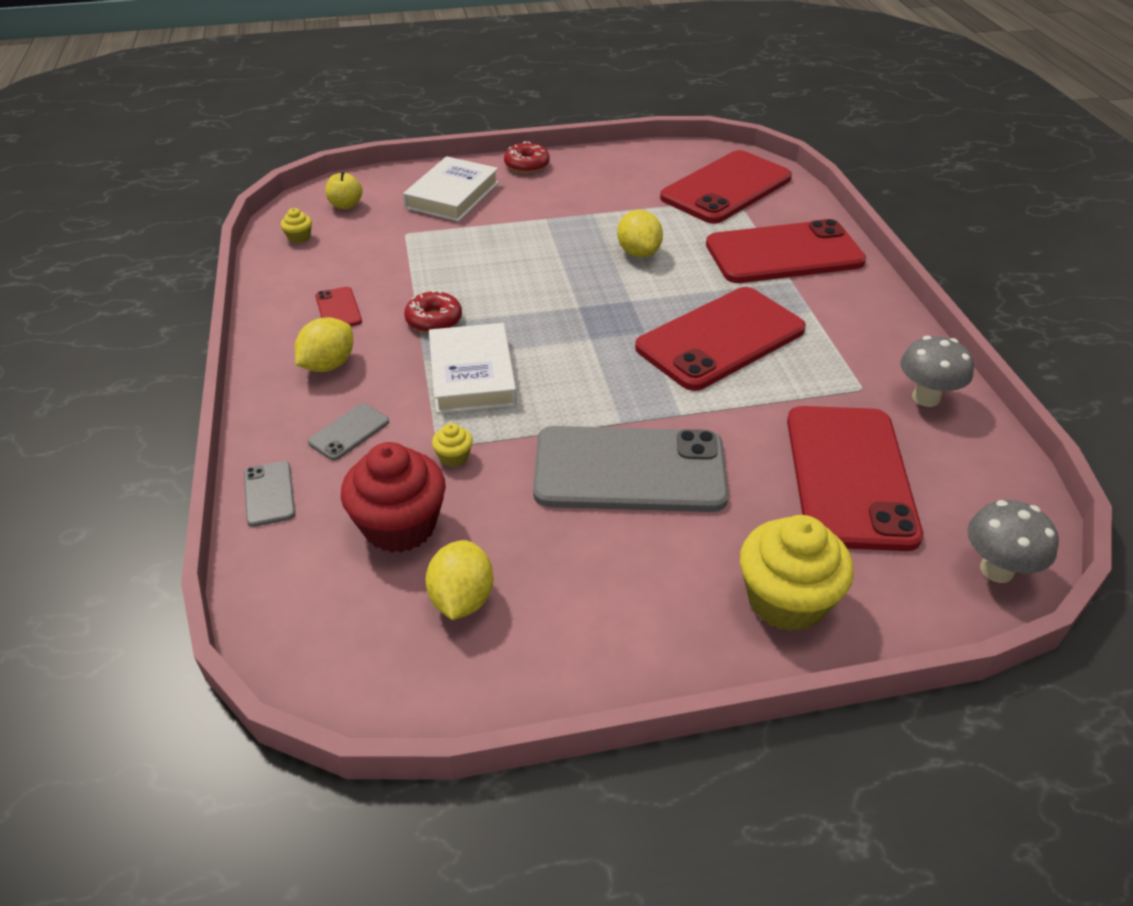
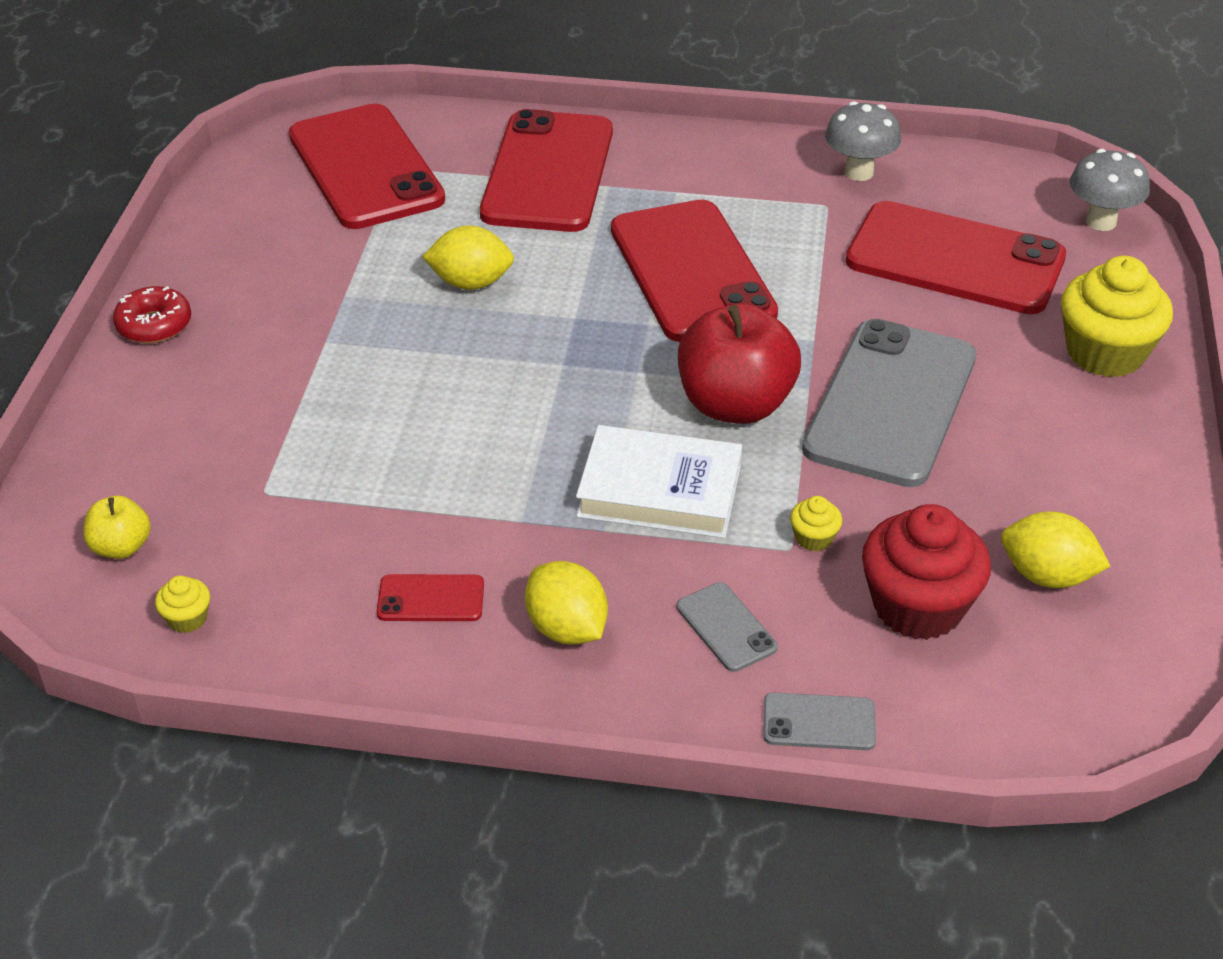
camera: 70 degrees left, 0 degrees up
(434, 320) = (516, 503): red donut -> none
(452, 195) = (186, 420): white book -> none
(581, 390) = (735, 405): none -> red apple

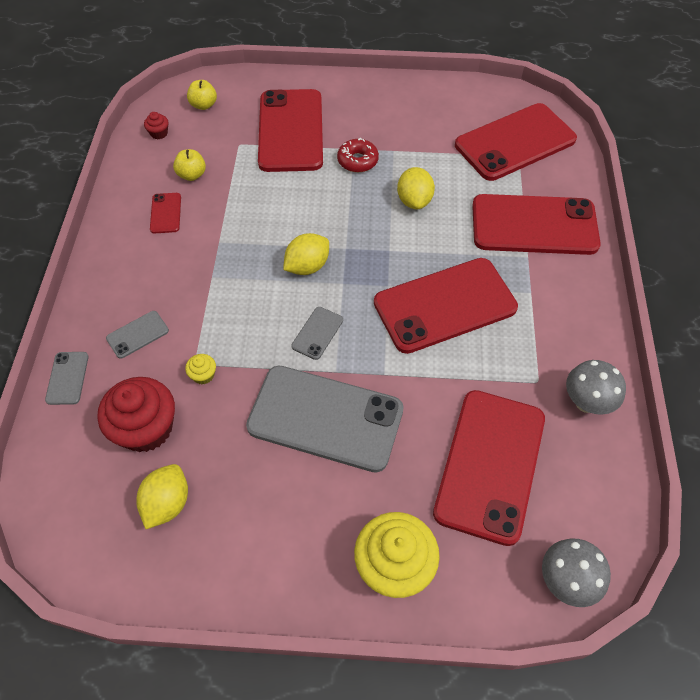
camera: 85 degrees right, 15 degrees up
(154, 325) = (359, 86): red donut -> red donut (357, 161)
(187, 618) = (159, 133): yellow cupcake -> red cupcake
(249, 419) = (291, 131): none -> red phone
(332, 562) = (192, 175): none -> yellow apple
(567, 628) = (142, 267): yellow lemon -> yellow lemon (307, 266)
(659, 491) = (242, 300): white book -> none
(735, 405) = (317, 333): red apple -> grey phone

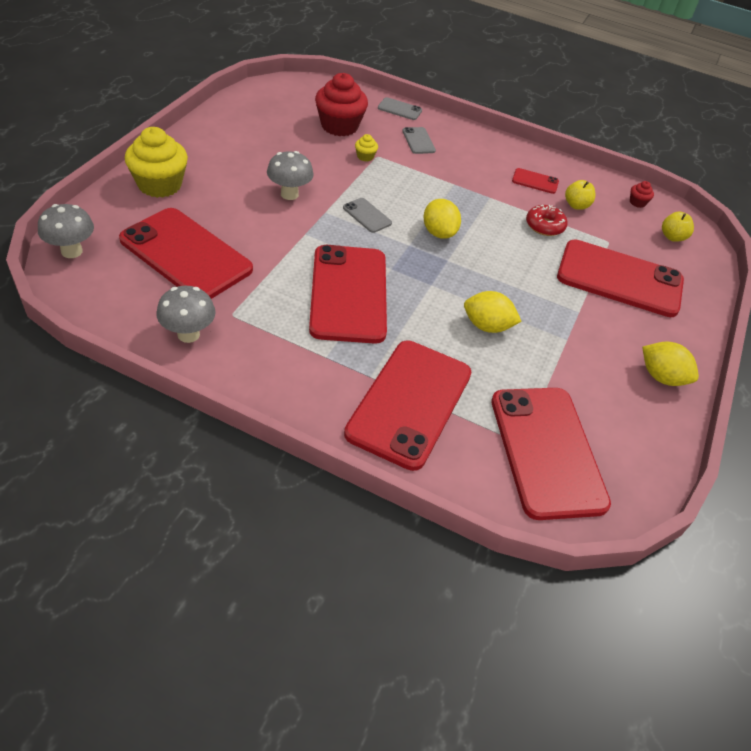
camera: 105 degrees right, 10 degrees down
(167, 503) = (280, 120): yellow lemon -> yellow lemon (661, 377)
(325, 418) = (289, 194): grey phone -> grey mushroom
(357, 161) = (560, 308): red donut -> red donut (544, 226)

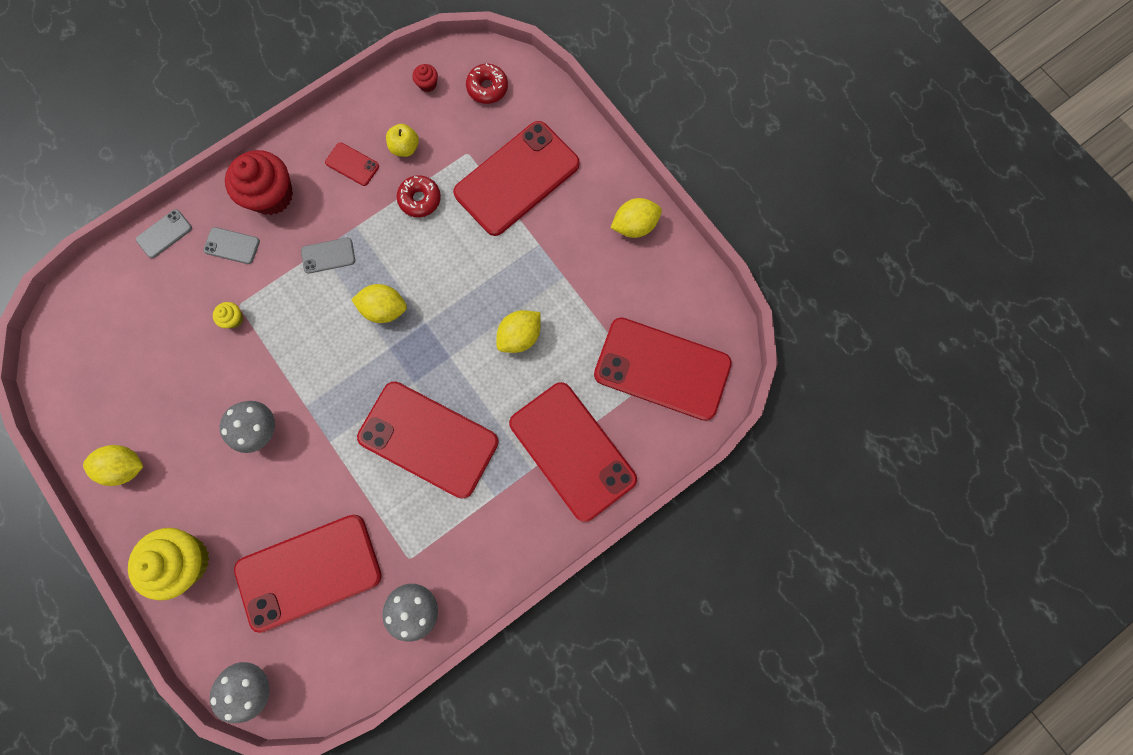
camera: 55 degrees left, 30 degrees up
(217, 137) = (126, 466): none -> yellow lemon
(339, 126) = (166, 319): red cupcake -> red cupcake (271, 195)
(367, 215) = (329, 366): grey phone -> grey phone (328, 255)
(535, 181) = (352, 164): red phone -> red phone turned 75 degrees clockwise
(672, 237) = (487, 88): yellow apple -> red donut

